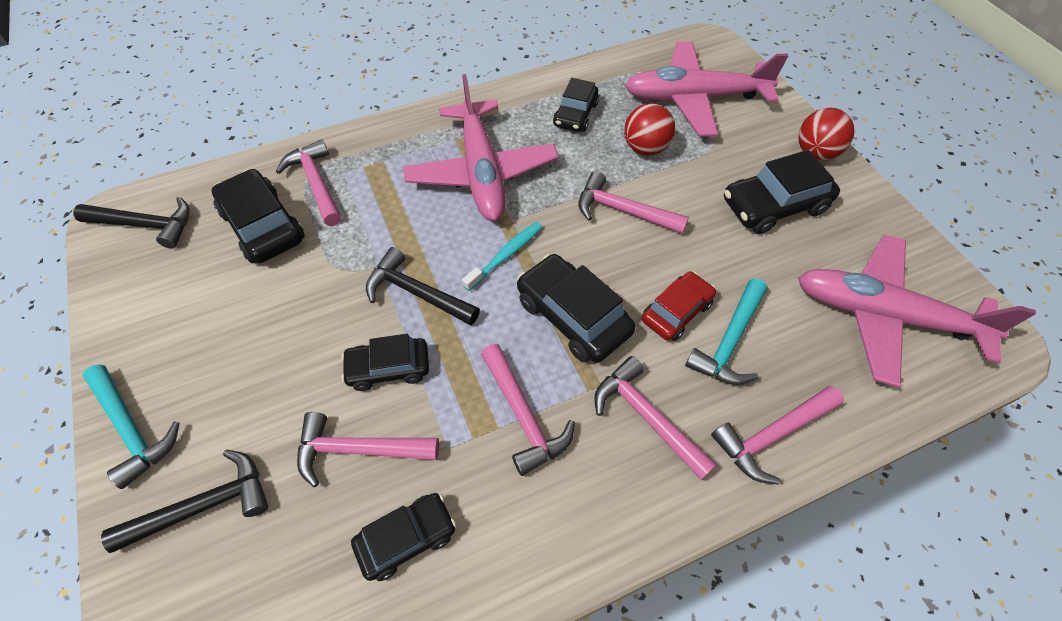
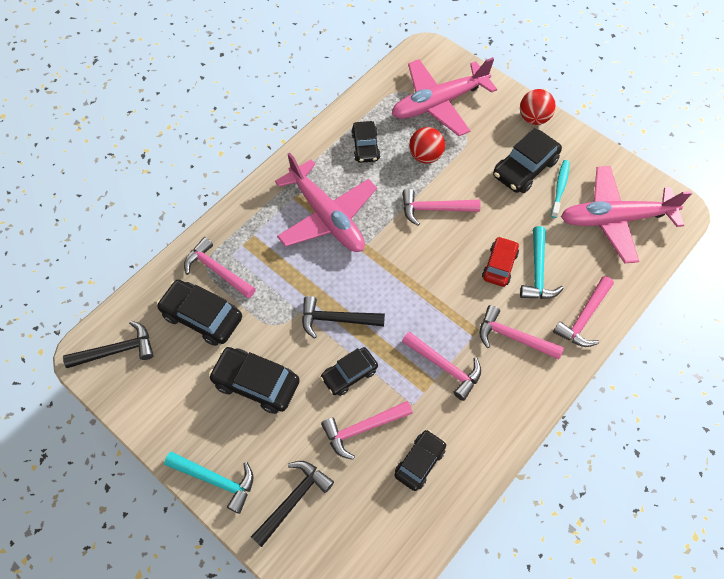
camera: 25 degrees left, 5 degrees up
(506, 255) = (377, 271): turquoise toothbrush -> turquoise toothbrush (560, 188)
(572, 316) = (441, 294): black car -> black car (256, 383)

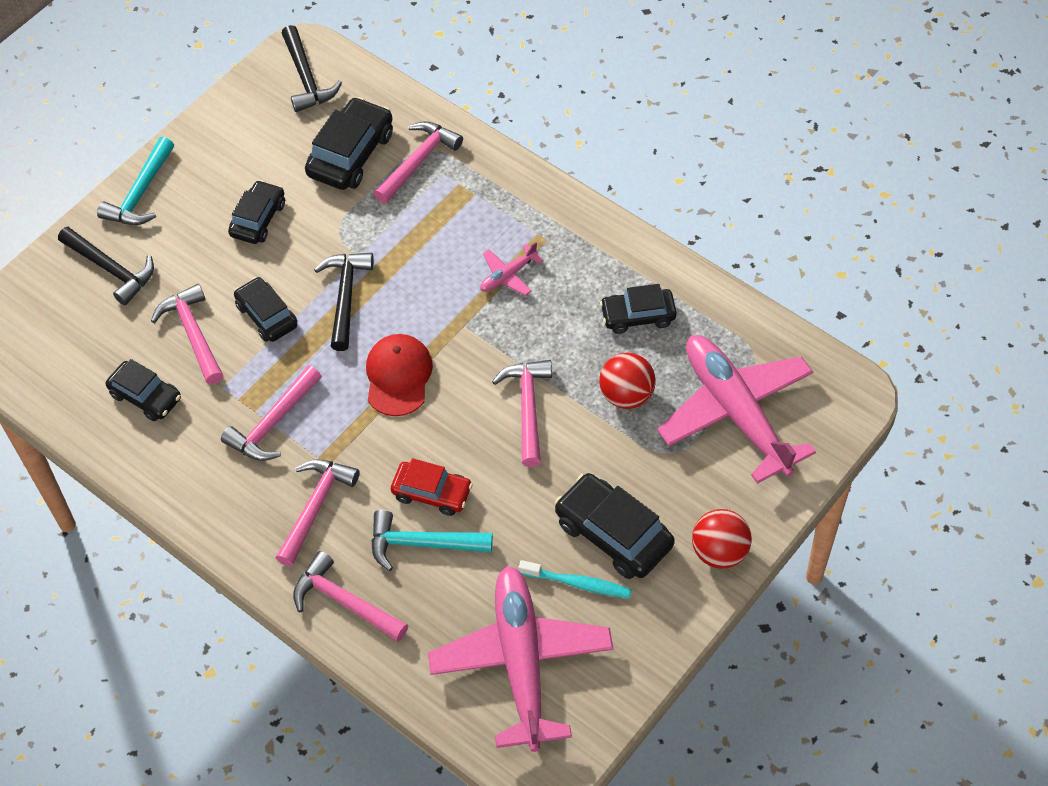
camera: 90 degrees right, 5 degrees down
(256, 383) = (258, 219): black car -> black car, size x0.66
(327, 217) = (508, 275): pink plane -> pink plane, size x0.42
(407, 285) = (398, 376): none -> red cap

